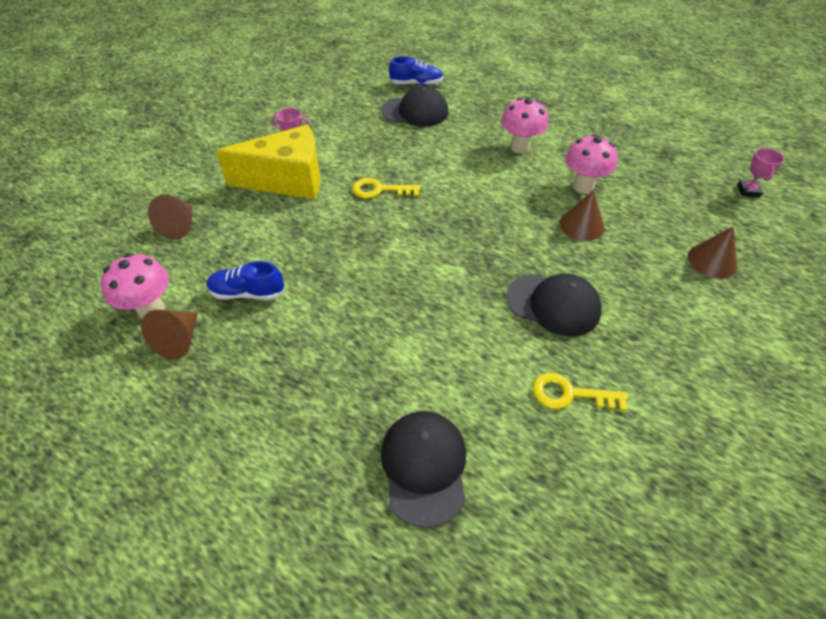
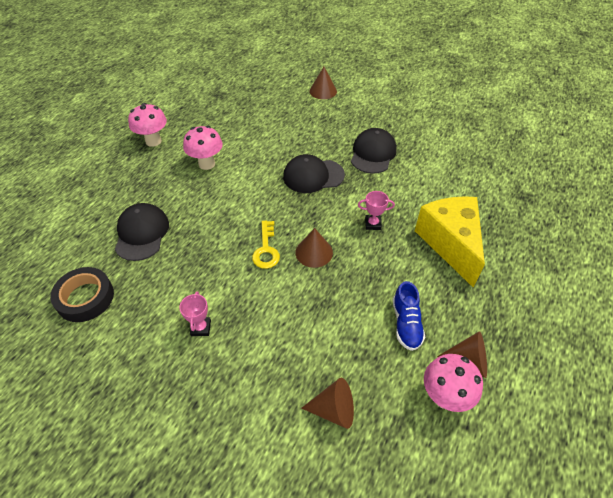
camera: 95 degrees left, 0 degrees up
(288, 180) = (254, 324): yellow cheese -> yellow cheese (450, 244)
(346, 90) = (85, 298): none -> black tape
(416, 84) = (87, 236): blue shoe -> none
(424, 467) = (504, 206): black cap -> black cap (313, 176)
(569, 394) = (436, 151): yellow key -> none
(582, 225) = (298, 137): brown cone -> brown cone (314, 252)
(583, 186) = (256, 134): pink mushroom -> pink mushroom (153, 141)
(748, 191) = (258, 69): pink trophy -> pink trophy (373, 224)

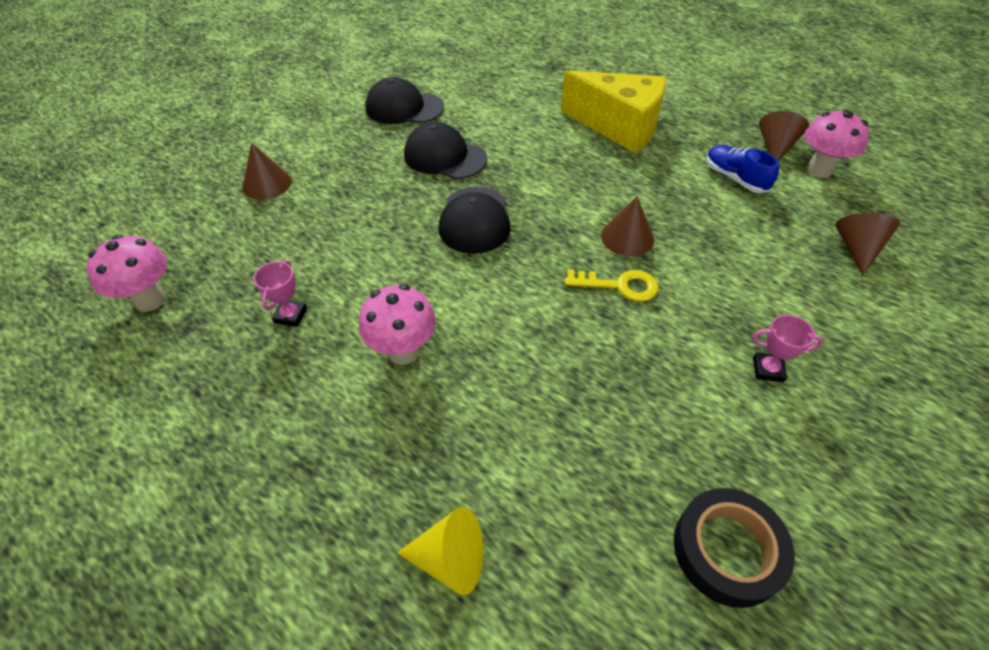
camera: 80 degrees left, 0 degrees up
(95, 197) = (450, 559): none -> yellow cone
(142, 233) = (571, 458): black cap -> black cap (404, 108)
(153, 141) = (295, 445): pink mushroom -> pink mushroom (150, 300)
(373, 224) = (581, 178): pink trophy -> pink trophy (290, 315)
(406, 324) = (735, 178): blue shoe -> blue shoe turned 135 degrees counterclockwise
(450, 244) = (619, 127): yellow cheese -> yellow cheese turned 150 degrees counterclockwise

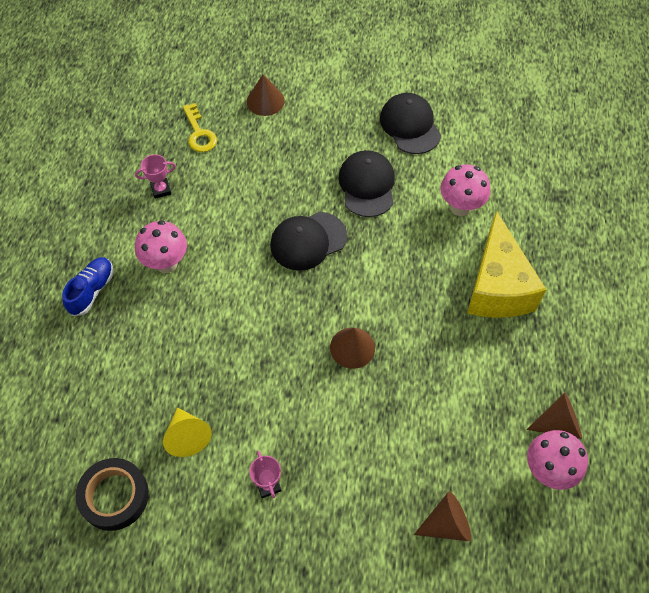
camera: 60 degrees right, 10 degrees up
(150, 300) = (134, 115): pink mushroom -> pink mushroom (460, 207)
(450, 559) = (47, 358): yellow cone -> yellow cone (187, 436)
(619, 286) = (296, 362): yellow key -> yellow key (199, 133)
(735, 178) = (484, 402): blue shoe -> blue shoe (92, 291)

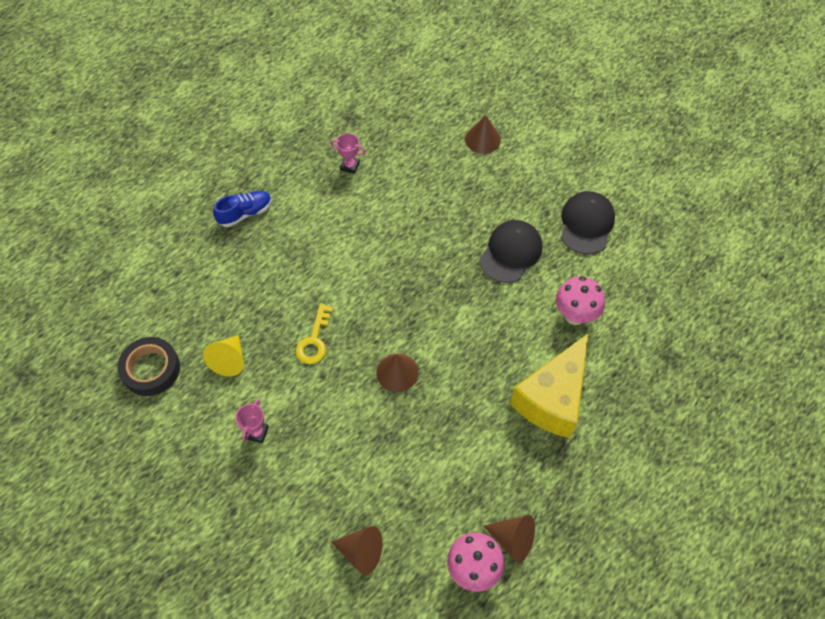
camera: 35 degrees right, 0 degrees up
(166, 263) = (311, 224): pink mushroom -> none
(199, 133) = (411, 137): yellow key -> yellow key (314, 340)
(308, 241) = (428, 269): black cap -> none

